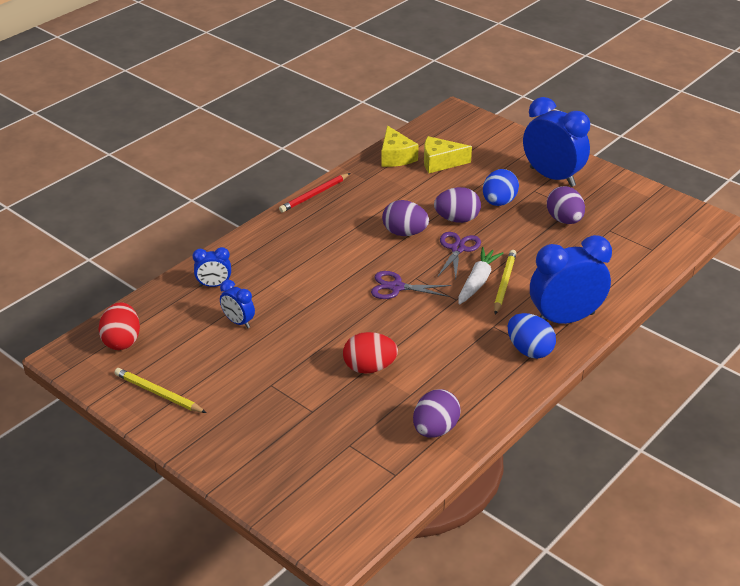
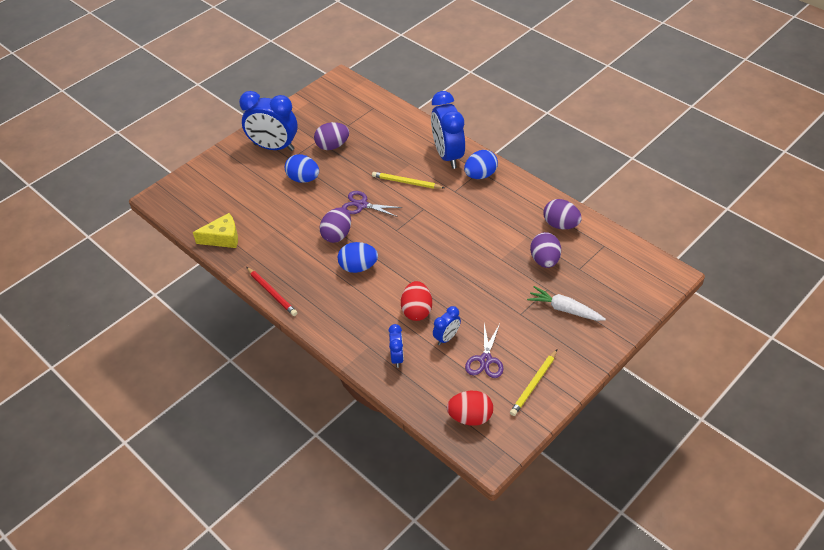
camera: 85 degrees left, 10 degrees up
(352, 251) = (358, 267): none -> blue egg
(369, 367) = (500, 257): red egg -> red egg (417, 311)
(396, 287) = (407, 241): purple scissors -> purple scissors (485, 360)
(440, 162) = (238, 210): yellow cheese -> none
(457, 219) = (323, 203): purple egg -> purple egg (544, 260)
(477, 281) = (403, 196): white carrot -> white carrot (564, 309)
(552, 177) = (274, 147): blue clock -> blue clock turned 120 degrees counterclockwise

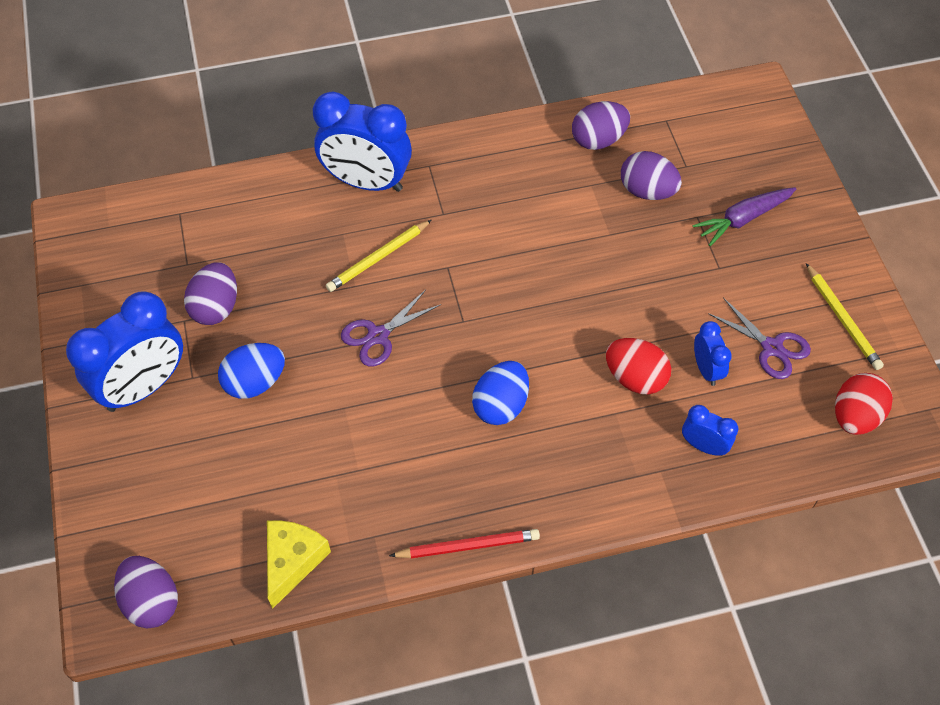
camera: 60 degrees left, 10 degrees up
(337, 235) = (414, 398): purple egg -> purple egg (151, 601)
(480, 175) = (437, 168): blue egg -> none
(564, 309) = (743, 219): white carrot -> purple carrot

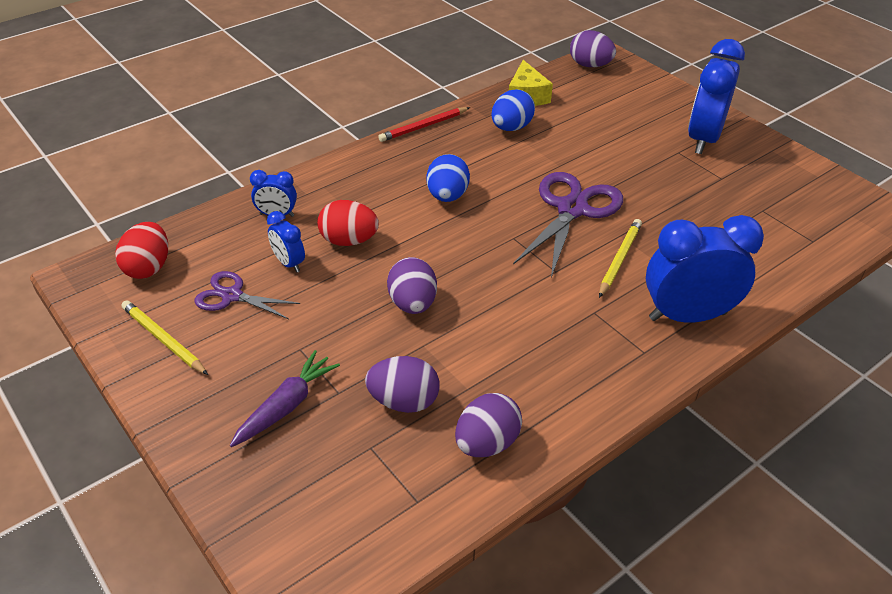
camera: 155 degrees right, 15 degrees down
(216, 307) = (708, 191): purple egg -> purple egg (412, 304)
(255, 382) = (633, 160): blue egg -> blue egg (511, 128)
(378, 336) = (572, 209): purple scissors -> purple scissors, size x1.73

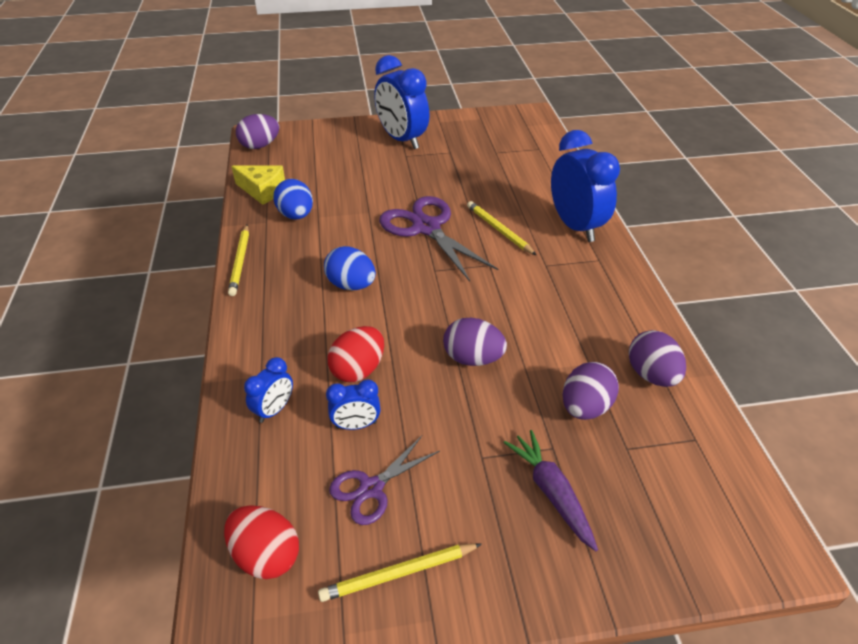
camera: 60 degrees left, 0 degrees up
(423, 126) = (240, 261): red pencil -> yellow pencil
(687, 316) = (575, 226): blue clock -> blue clock turned 135 degrees clockwise

